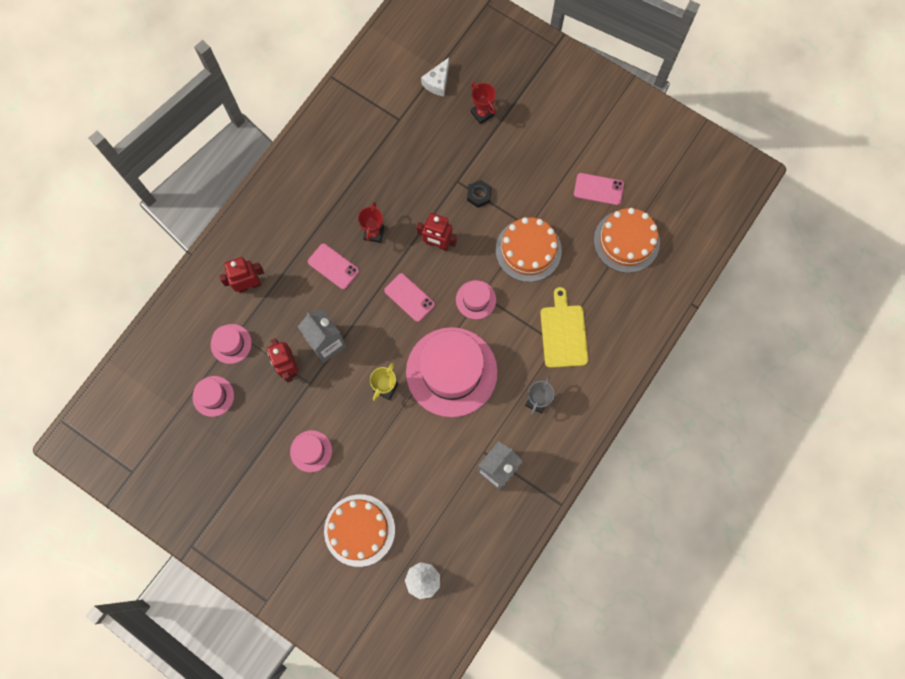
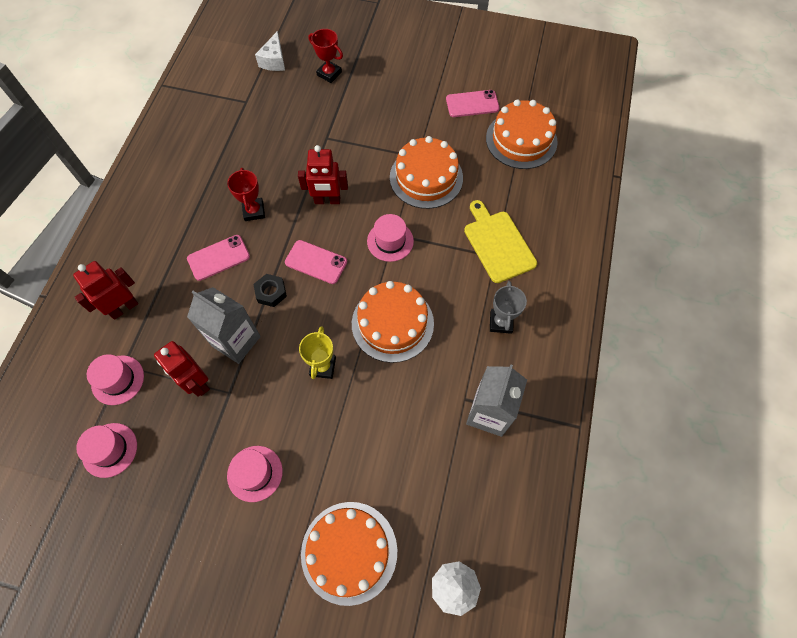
camera: 20 degrees left, 10 degrees down
(333, 266) = (218, 257): pink phone -> pink phone turned 45 degrees counterclockwise
(451, 372) = (392, 323): pink hat -> orange cake
(479, 195) = (354, 143): black nut -> black nut (271, 292)

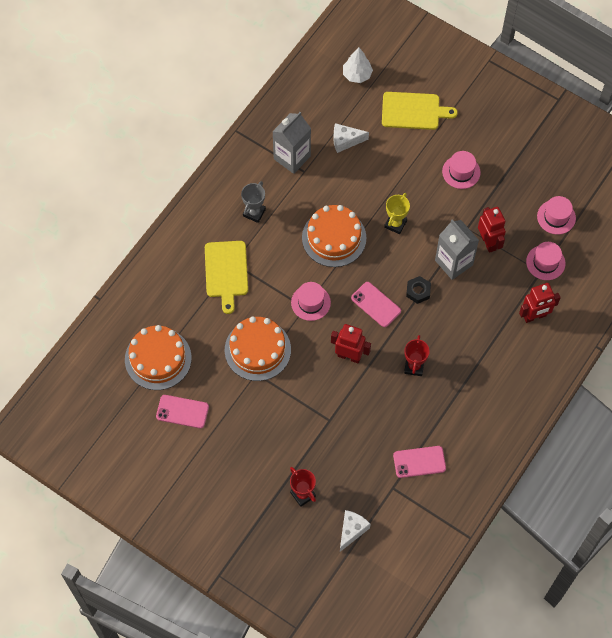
camera: 160 degrees left, 0 degrees up
(218, 257) = (452, 334): pink phone -> pink phone (419, 462)
(349, 552) = (413, 111): orange cake -> yellow cutting board
(428, 465) = (345, 141): none -> white cheese

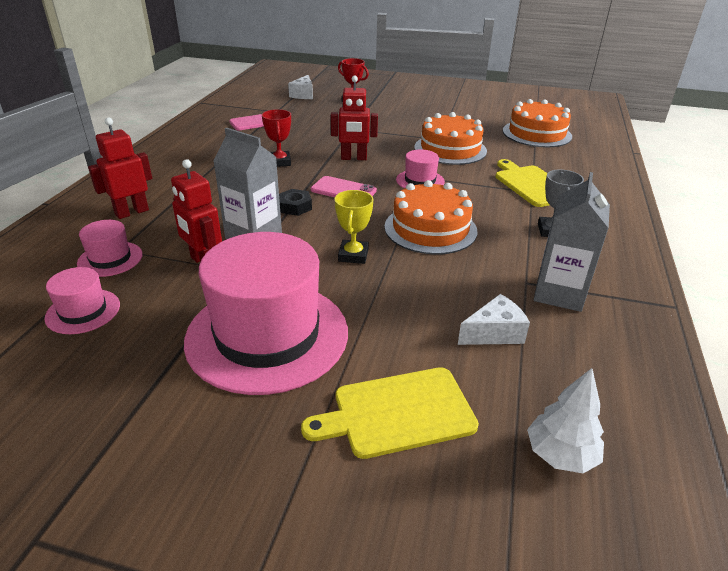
camera: 160 degrees right, 30 degrees down
(182, 411) = (485, 117): pink phone -> none
(461, 172) = (267, 335): pink hat -> pink hat, size x2.22

